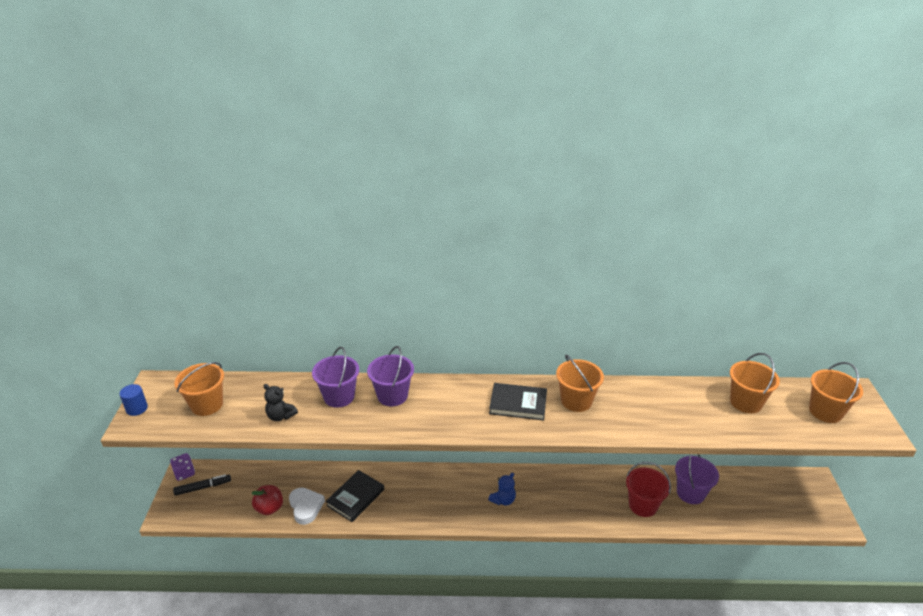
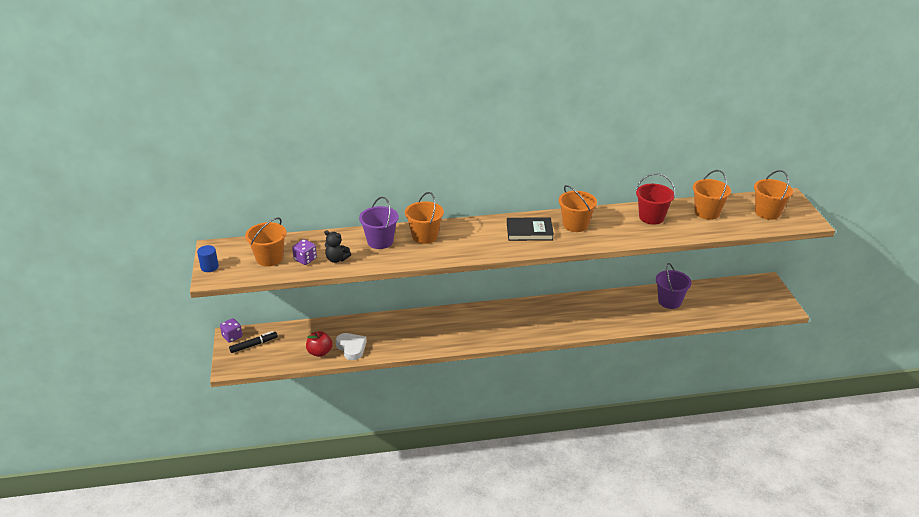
camera: 10 degrees left, 0 degrees up
(245, 412) = (305, 259): none -> purple dice
(355, 497) = (392, 336): black book -> none
(392, 395) = (424, 236): purple bucket -> orange bucket
(503, 500) = (518, 324): blue teddy bear -> none
(643, 505) = (633, 314): red bucket -> red bucket (651, 217)

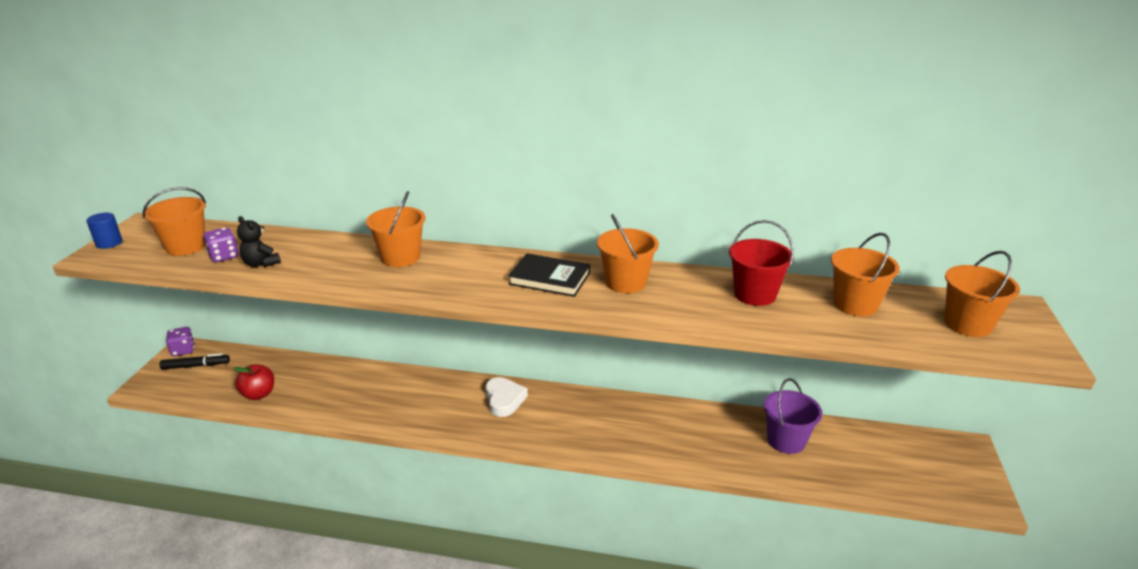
camera: 20 degrees right, 5 degrees down
(351, 348) = (300, 398): white heart -> white heart (504, 400)
(380, 241) = (338, 253): purple bucket -> none

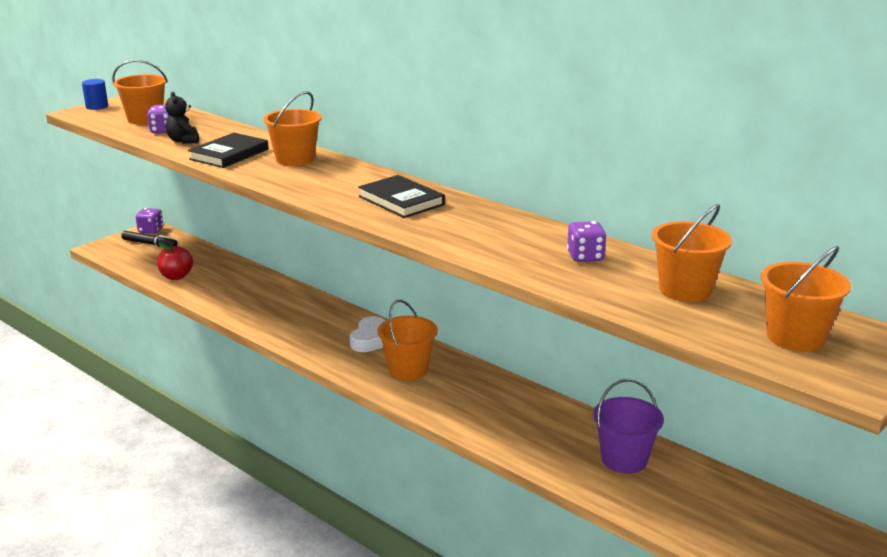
camera: 30 degrees right, 5 degrees down
(328, 268) = (229, 154): none -> black book
(625, 282) = (467, 219): orange bucket -> orange bucket (408, 369)
(755, 294) = (585, 257): red bucket -> purple dice

